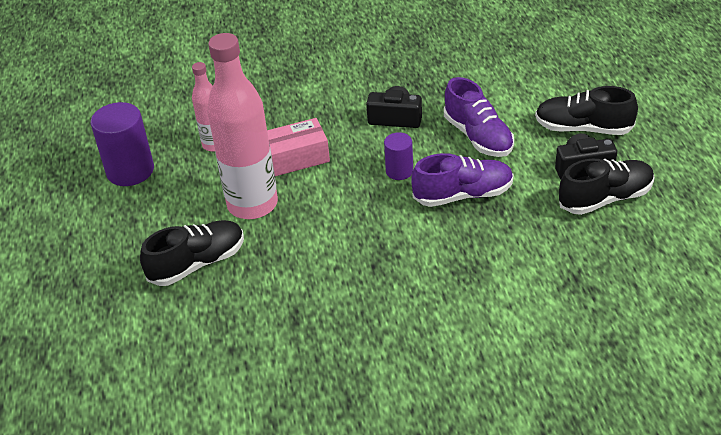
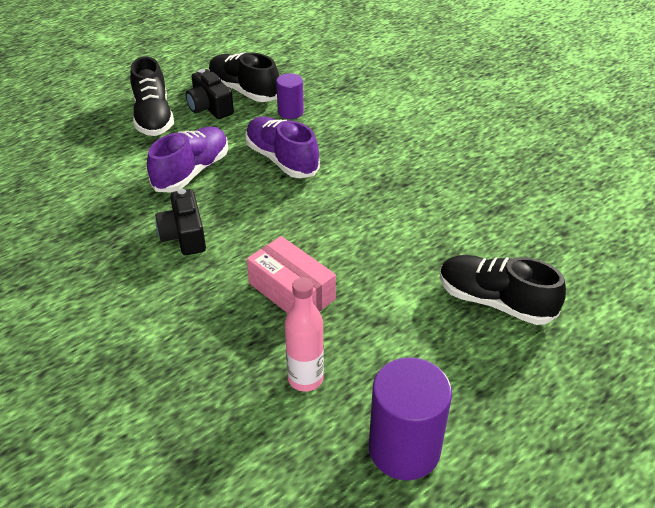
camera: 120 degrees left, 0 degrees up
(252, 204) = (385, 295): pink bottle -> none
(399, 171) = (270, 206): purple cylinder -> purple cylinder (290, 112)

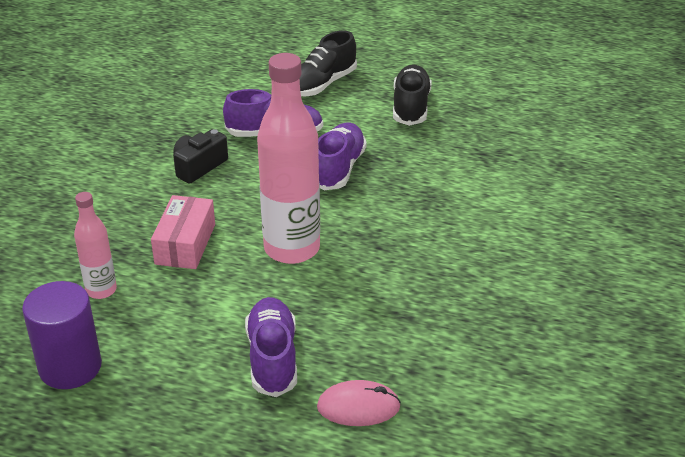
camera: 55 degrees right, 5 degrees down
(210, 107) = (366, 102): black camera -> none
(290, 112) = (410, 143): purple cylinder -> none
(362, 230) = (292, 249): none -> pink bottle
(495, 301) = (272, 358): black shoe -> purple shoe
(586, 278) = (358, 407): none -> pink mouse

